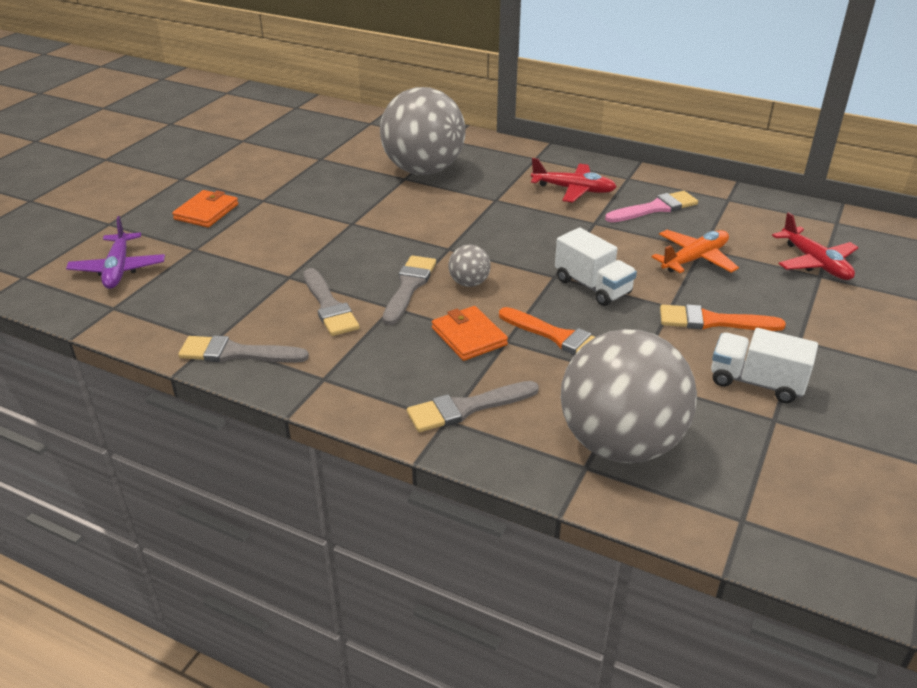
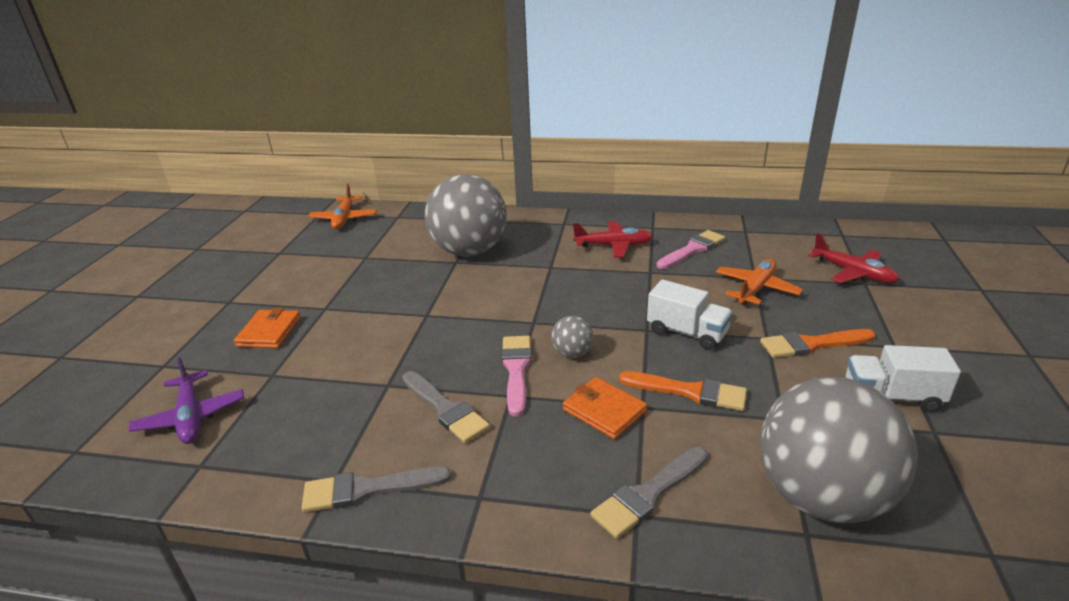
camera: 15 degrees left, 5 degrees down
(317, 117) = (344, 219): none -> orange plane
(409, 287) = (516, 370): grey brush -> pink brush

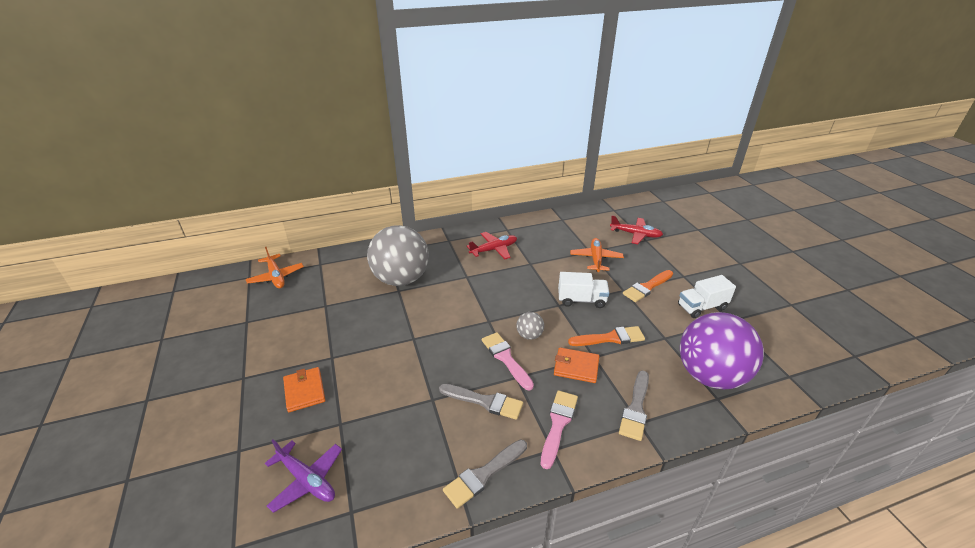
camera: 30 degrees left, 5 degrees up
(692, 249) = (542, 240): pink brush -> pink brush (558, 424)
(821, 497) = (710, 375): grey ball -> purple ball

